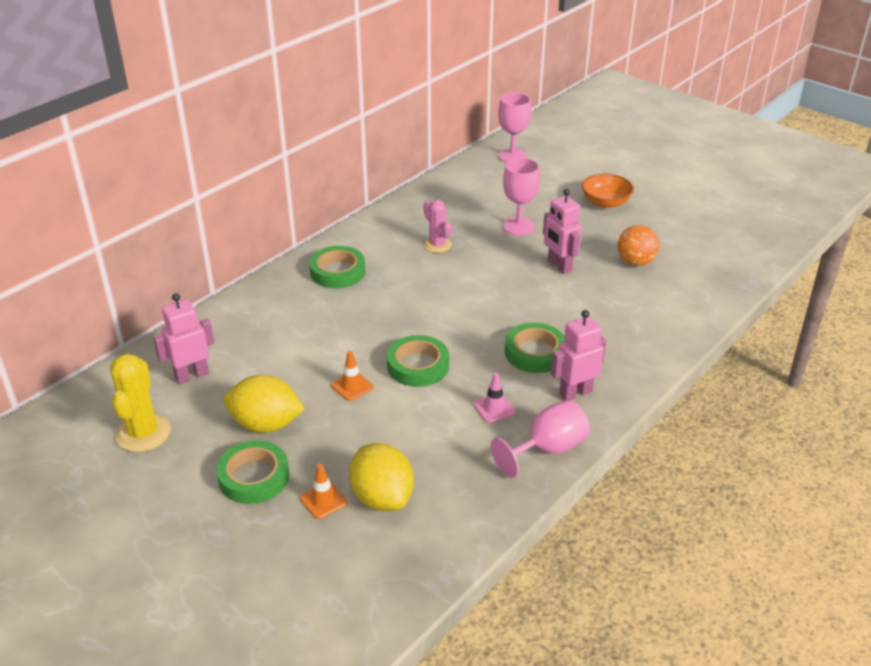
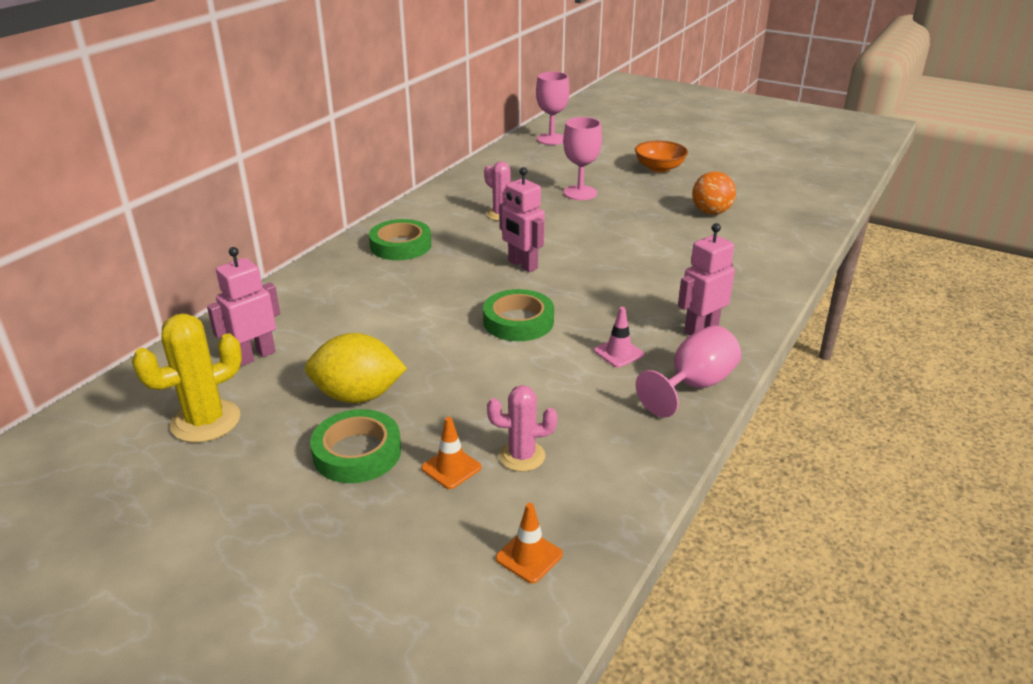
camera: 10 degrees left, 5 degrees down
(143, 433) = (205, 421): yellow cactus -> yellow cactus turned 60 degrees clockwise
(352, 386) = (450, 348): orange traffic cone -> orange traffic cone (529, 556)
(382, 497) = (522, 456): yellow lemon -> pink cactus
(535, 353) = (642, 297): green tape -> none
(559, 266) = (635, 222): pink robot -> pink robot (522, 265)

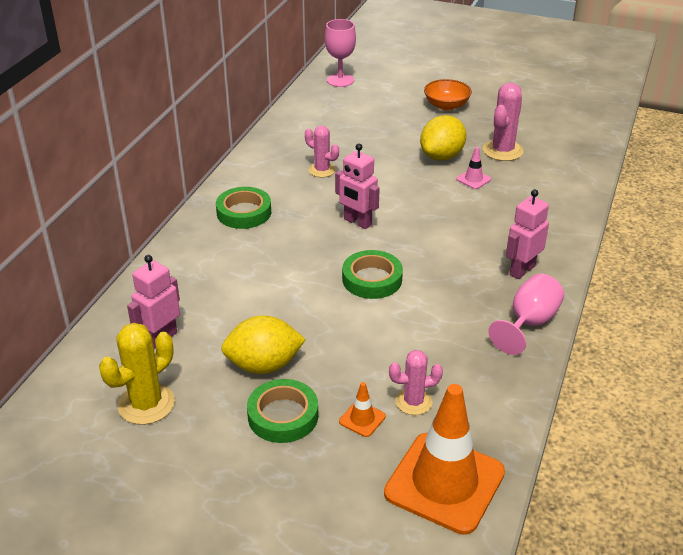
camera: 10 degrees left, 5 degrees up
(529, 556) = (444, 483): orange traffic cone -> orange traffic cone, size x2.49
(580, 193) = (384, 140): pink goblet -> none
(618, 353) = (462, 300): pink traffic cone -> pink traffic cone (473, 179)
(639, 212) = (442, 156): none -> yellow lemon
(711, 212) = (502, 151): orange ball -> pink cactus

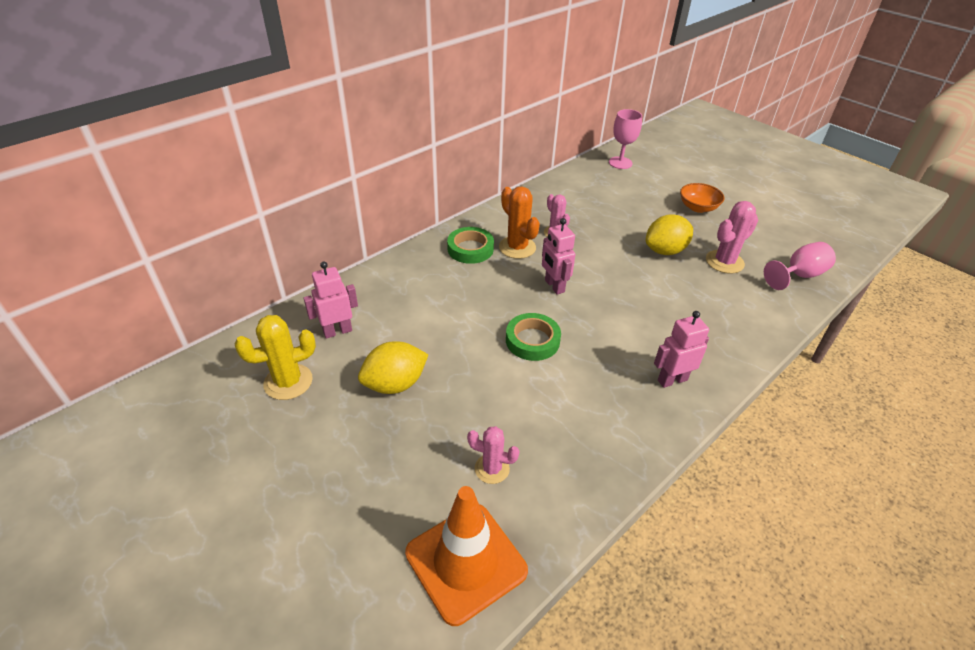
camera: 25 degrees right, 5 degrees up
(264, 365) = (395, 384): yellow lemon -> yellow lemon turned 45 degrees counterclockwise
(283, 416) = (378, 435): green tape -> none
(293, 196) = (517, 247): none -> orange cactus
(362, 419) = (438, 466): orange traffic cone -> none
(473, 179) = (680, 280): pink traffic cone -> none
(529, 323) = (646, 434): pink goblet -> pink goblet (799, 275)

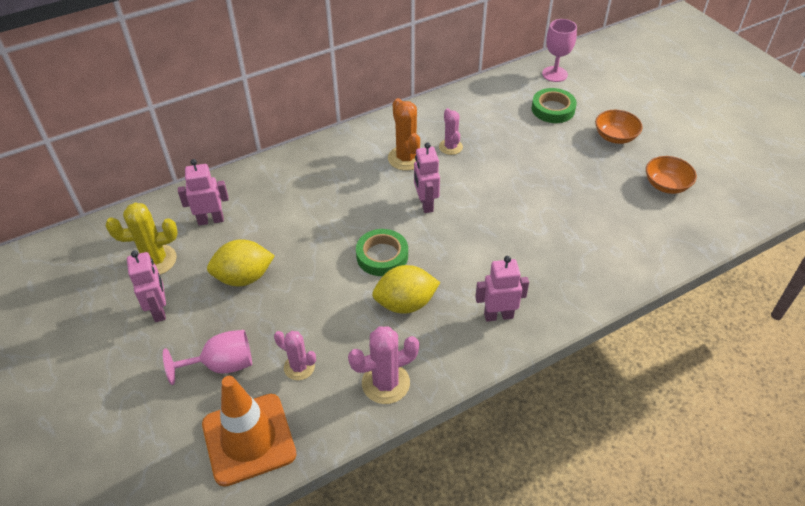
camera: 15 degrees right, 5 degrees up
(310, 435) = (159, 310): none -> pink robot
(470, 249) = (360, 154): green tape -> green tape (553, 109)
(665, 251) = (555, 181): yellow lemon -> yellow lemon (405, 303)
(724, 262) = (613, 202): pink cactus -> pink cactus (385, 383)
(762, 242) = (666, 185): none -> orange bowl
(799, 275) = (687, 228): pink goblet -> pink goblet (222, 365)

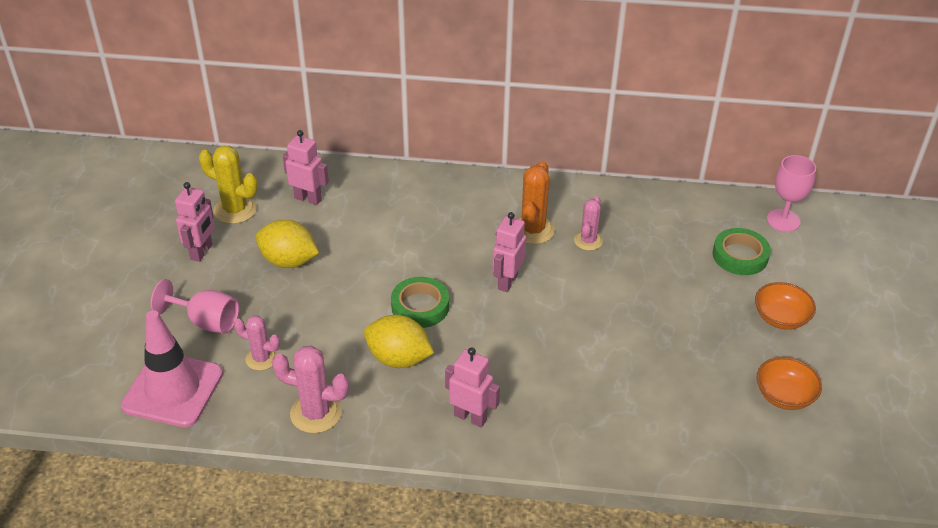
camera: 35 degrees right, 5 degrees down
(249, 439) = (173, 390): orange traffic cone -> pink traffic cone
(299, 367) = (261, 358): pink cactus -> pink cactus turned 45 degrees counterclockwise

